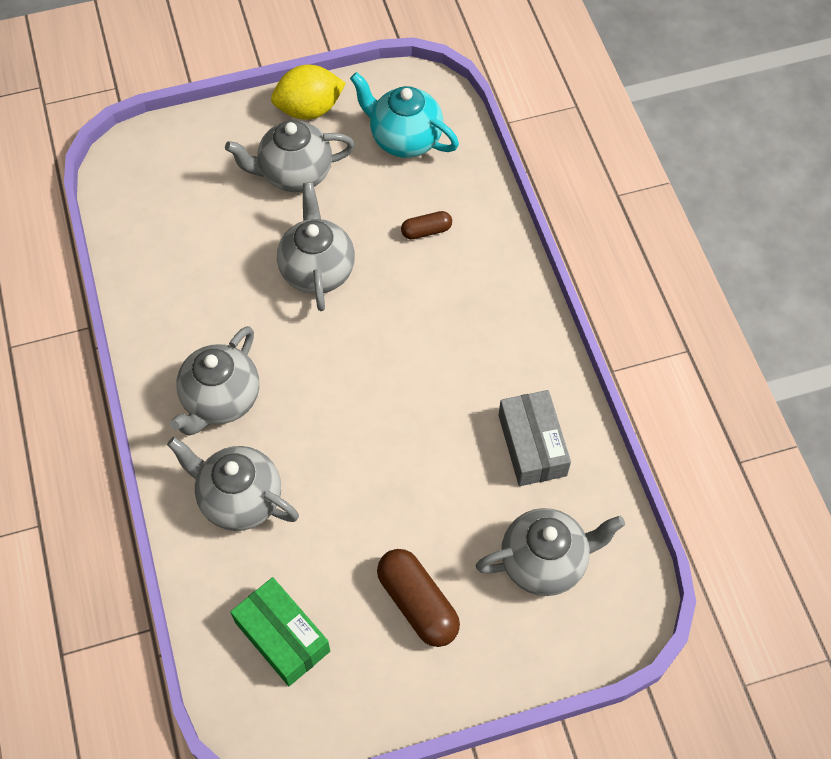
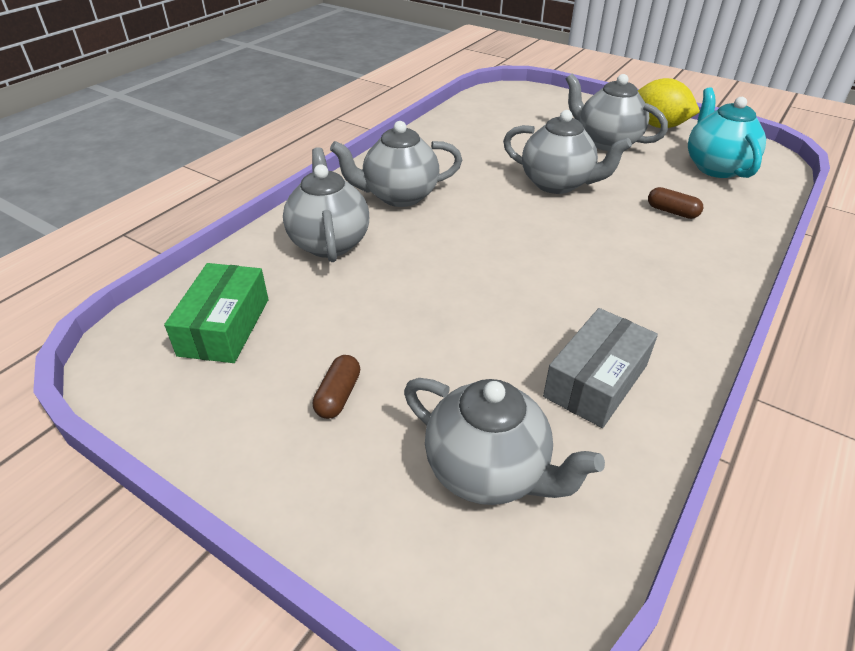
camera: 50 degrees right, 20 degrees down
(317, 270) = (557, 184): grey teapot -> grey teapot turned 75 degrees clockwise
(418, 603) = (338, 395): brown capsule -> brown capsule, size x0.56

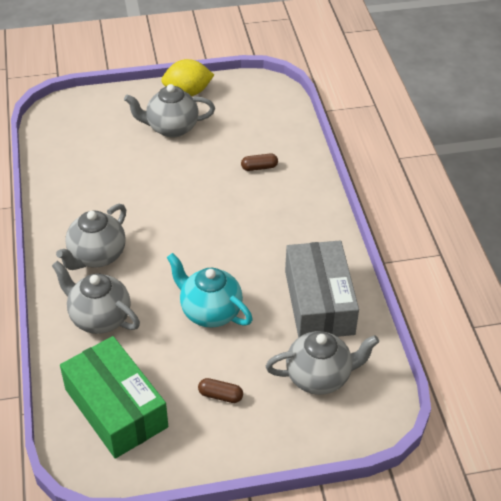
camera: 45 degrees left, 5 degrees up
(224, 327) = (116, 408): green box -> green box, size x1.52
(338, 395) = (220, 395): brown capsule -> brown capsule turned 45 degrees counterclockwise
(557, 184) = (178, 184): grey teapot -> none
(595, 380) = (319, 302): grey box -> grey box, size x1.52
(716, 167) = (251, 114): turquoise teapot -> turquoise teapot (210, 312)

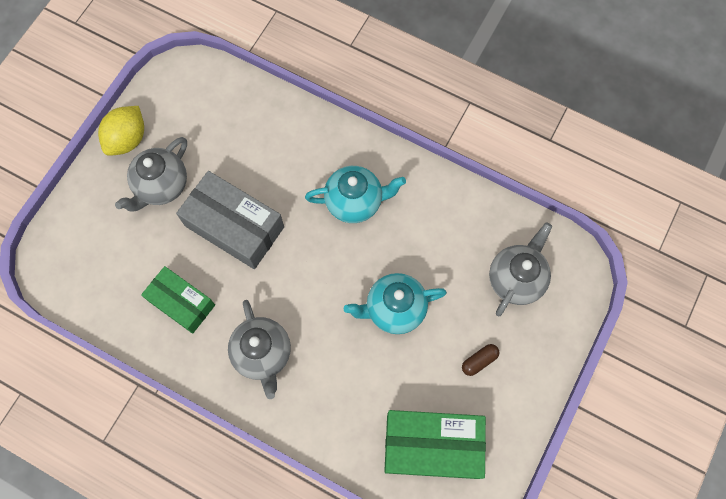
camera: 50 degrees left, 25 degrees up
(94, 189) = (181, 303): none -> green box
(99, 318) = (332, 397): grey teapot -> none
(259, 167) = (272, 154): brown capsule -> none
(273, 235) = (355, 202): none -> turquoise teapot
(319, 302) = (448, 224): grey box -> grey box (234, 226)

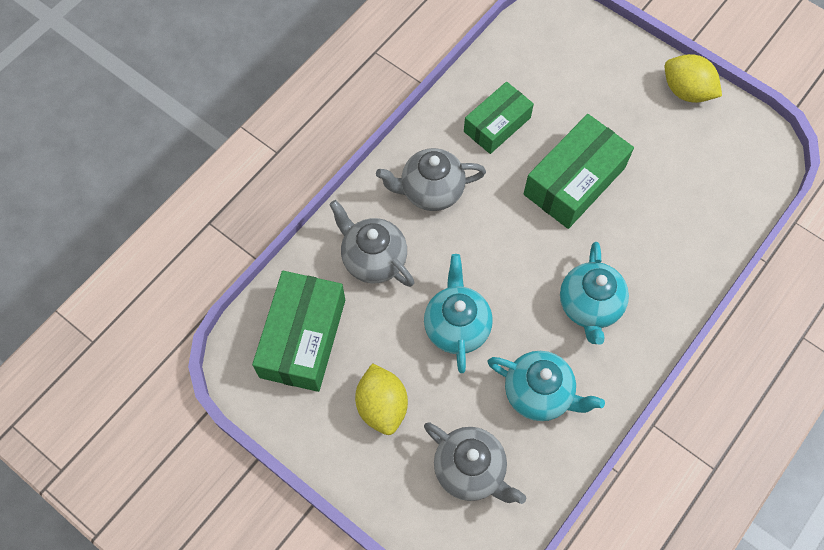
camera: 100 degrees right, 5 degrees down
(161, 186) = (628, 118): grey teapot -> grey teapot (373, 259)
(234, 226) = (574, 181): grey box -> green box
(440, 233) = (539, 393): none -> turquoise teapot
(479, 361) = (382, 406): brown capsule -> yellow lemon

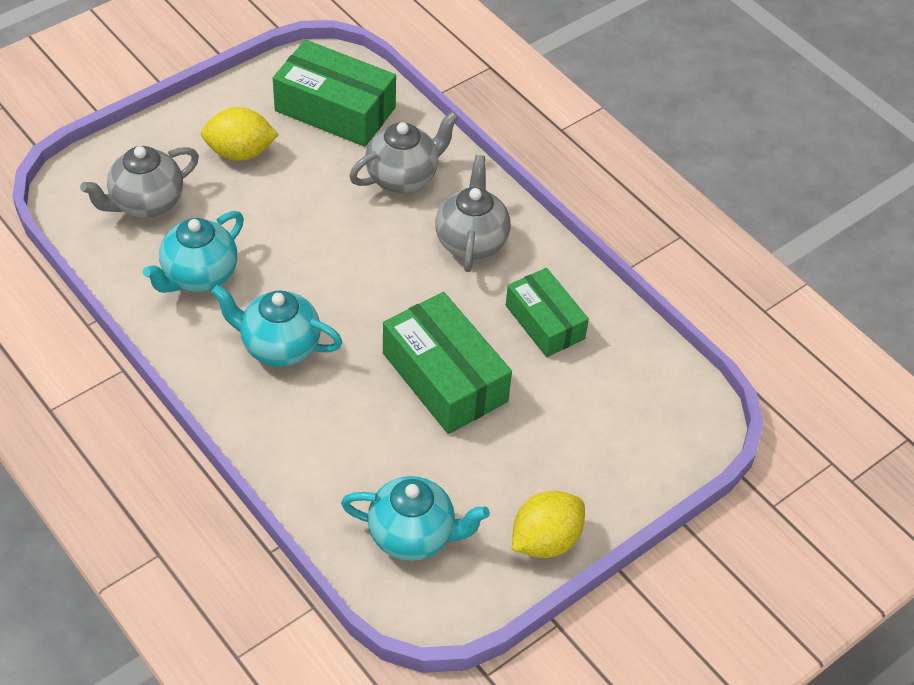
camera: 100 degrees right, 15 degrees down
(456, 326) = (301, 227): turquoise teapot -> turquoise teapot (413, 535)

